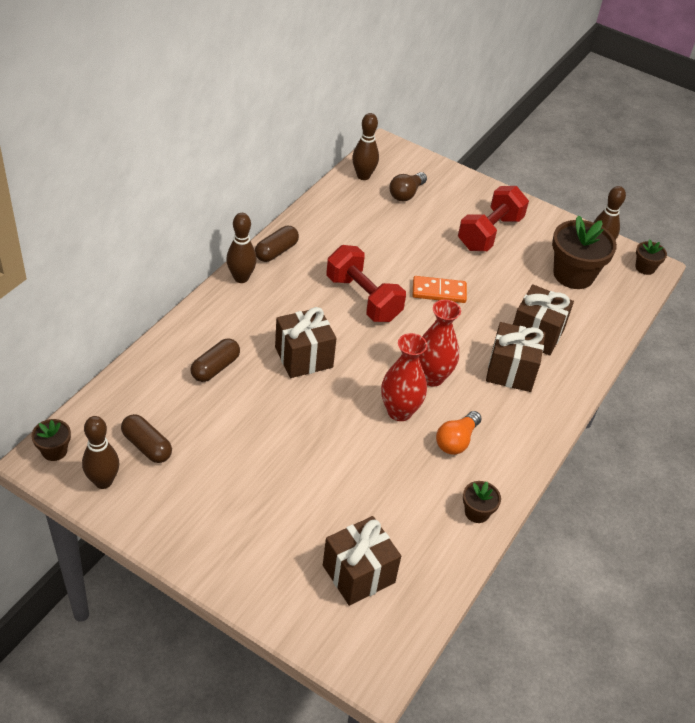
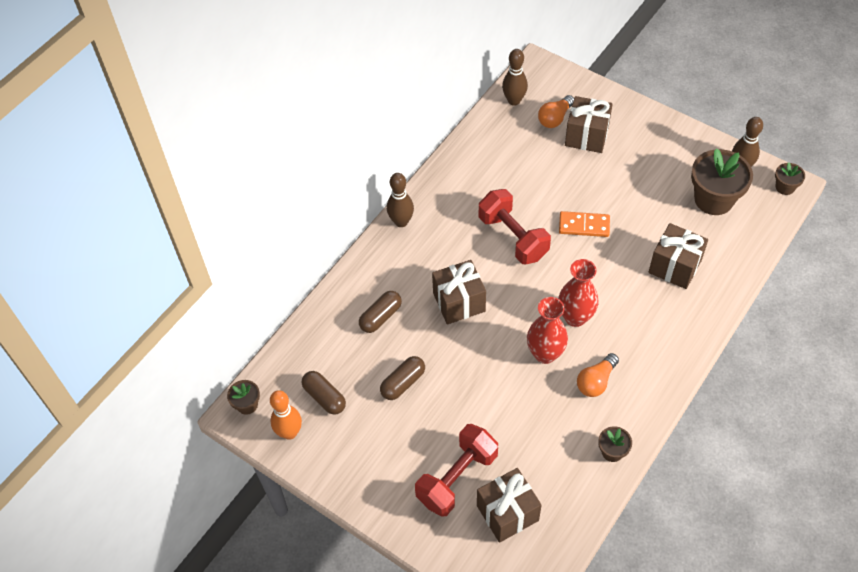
camera: 10 degrees right, 10 degrees up
(103, 481) = (289, 432): brown bowling pin -> orange bowling pin
(276, 251) = (433, 191): brown capsule -> brown capsule (403, 383)
(406, 194) = (555, 118): brown light bulb -> orange light bulb
(489, 233) = (634, 157): red dumbbell -> red dumbbell (457, 478)
(511, 371) = (649, 307): brown gift -> brown gift (586, 136)

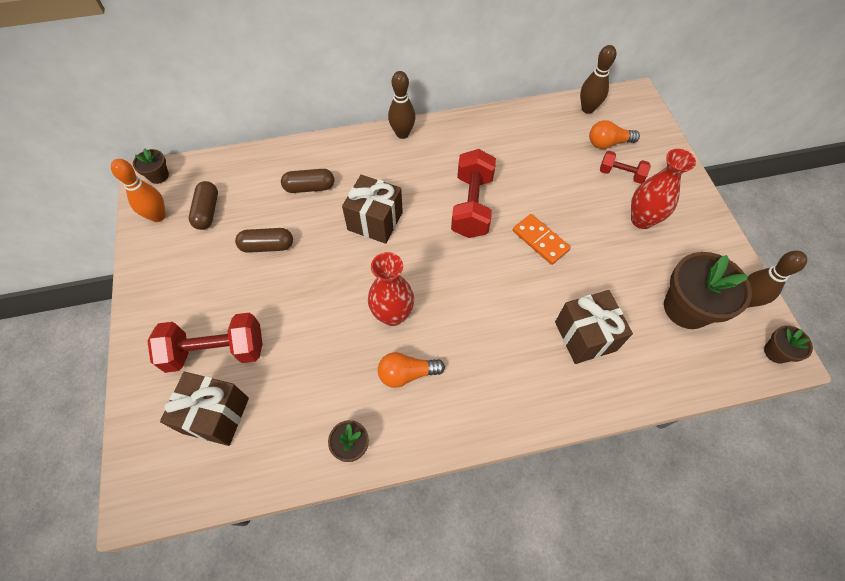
camera: 40 degrees right, 5 degrees up
(575, 317) = (450, 306): red vase -> red vase (642, 220)
(586, 136) = (620, 174): brown gift -> red dumbbell

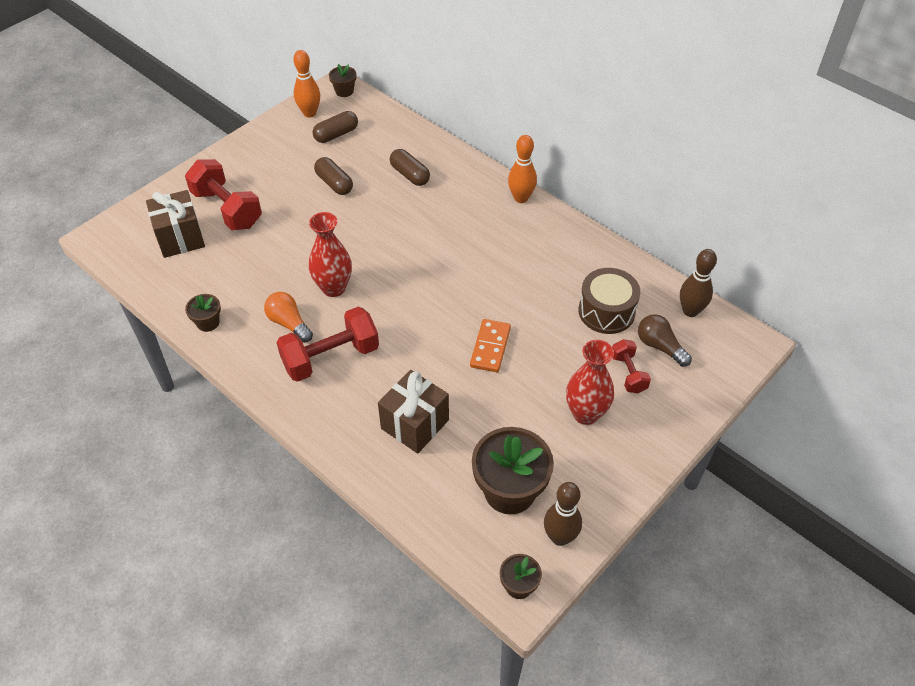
camera: 55 degrees right, 10 degrees down
(375, 221) = (412, 230): brown gift -> none
(402, 134) = (521, 198): brown bowling pin -> orange bowling pin
(471, 206) = (485, 282): red dumbbell -> red dumbbell (331, 357)
(555, 152) = (606, 311): none -> brown drum
(608, 143) = (660, 346): orange light bulb -> brown light bulb

